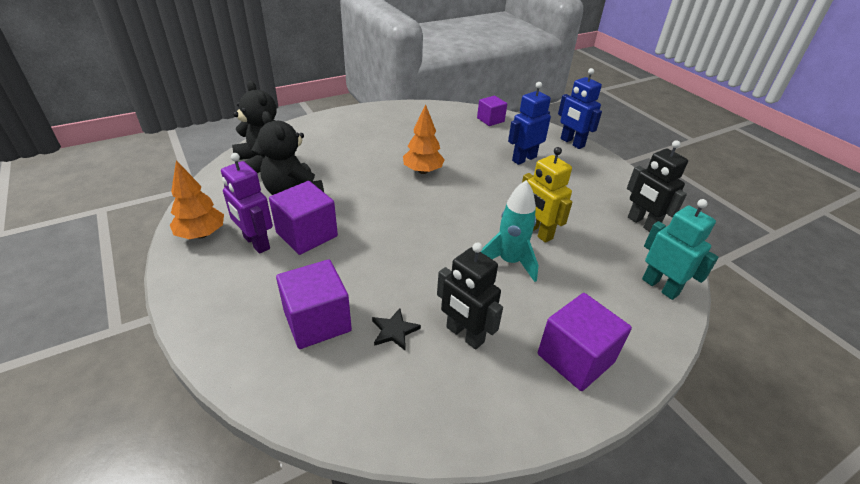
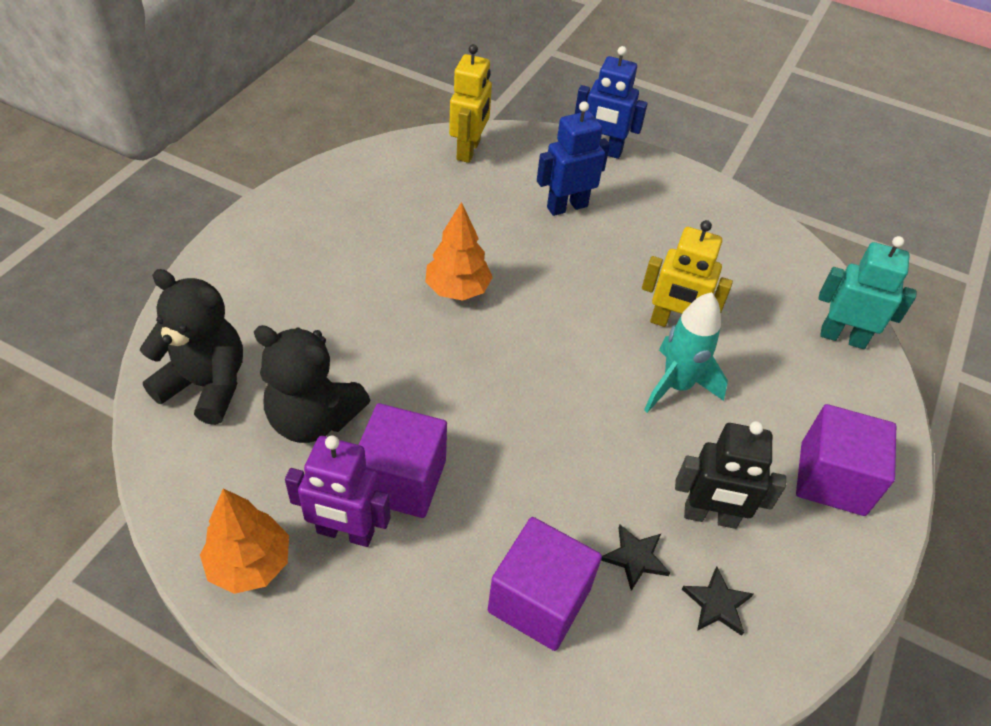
camera: 35 degrees left, 10 degrees up
(421, 382) = (717, 603): none -> black star
(490, 120) = (469, 150): purple cube -> yellow robot
(524, 159) = (567, 206): blue robot -> blue robot turned 45 degrees clockwise
(642, 223) = (768, 253): black robot -> none

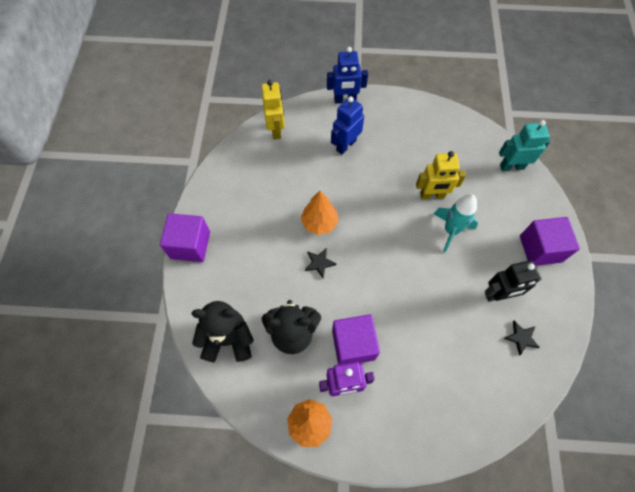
camera: 20 degrees left, 15 degrees up
(539, 600) = (447, 375): purple cube -> purple cube (190, 245)
(635, 558) = (477, 332): black star -> black star (319, 263)

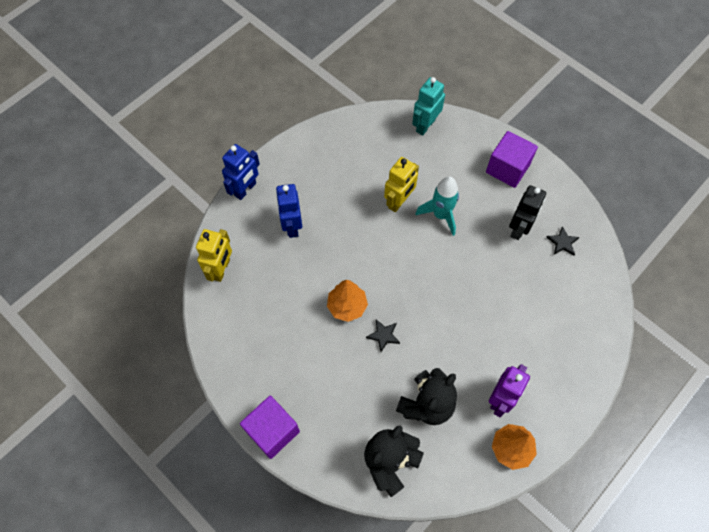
camera: 50 degrees left, 0 degrees up
(276, 130) = (221, 269): yellow robot -> yellow robot turned 75 degrees clockwise
(353, 344) = (474, 365): purple cube -> none

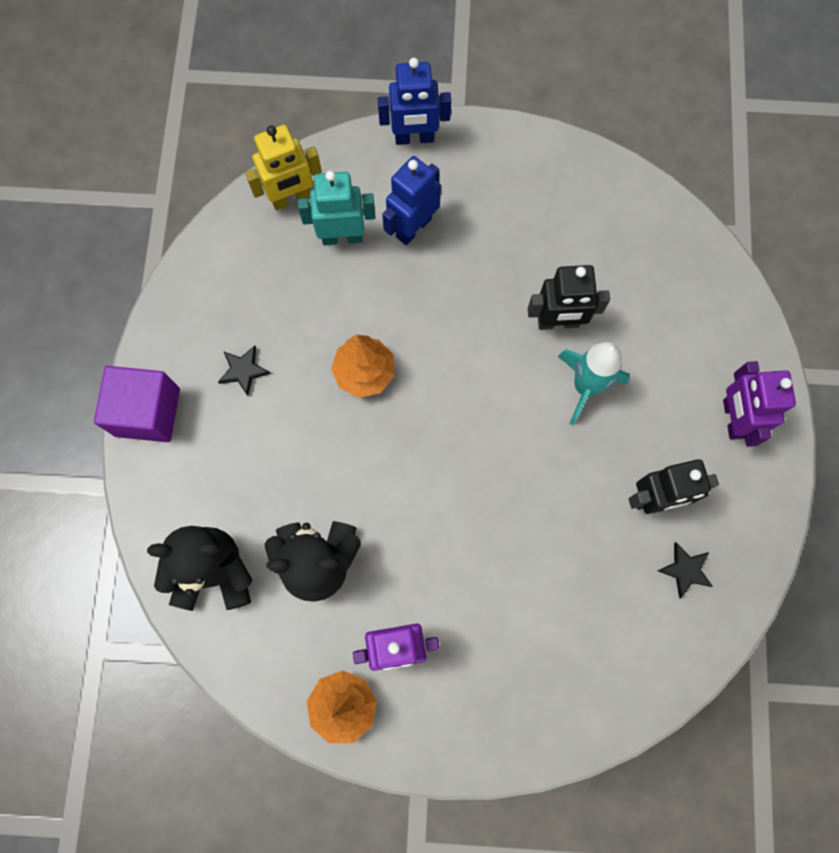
camera: 50 degrees right, 10 degrees up
(383, 335) = (363, 444): black star -> black star (243, 370)
(399, 201) = (558, 322): yellow robot -> black robot
(425, 125) = (699, 268): turquoise robot -> turquoise robot (342, 237)
(507, 168) = (732, 418): purple cube -> purple robot

